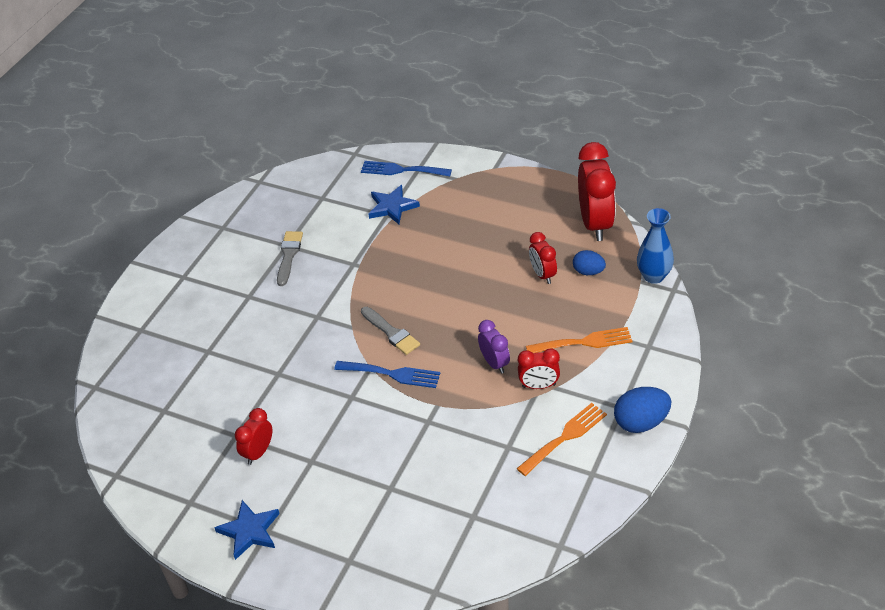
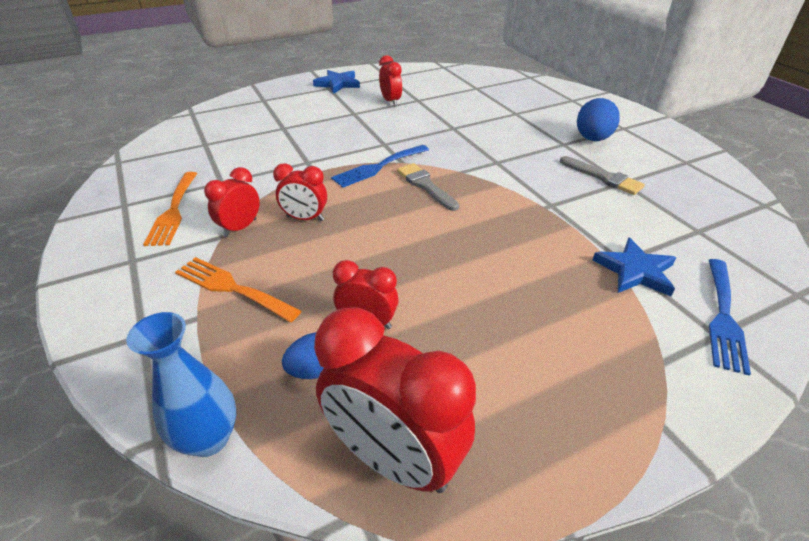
camera: 125 degrees right, 5 degrees down
(391, 333) = (425, 185): grey brush -> grey brush turned 60 degrees clockwise
(401, 170) = (723, 317): blue fork -> blue fork turned 150 degrees clockwise
(494, 363) = (305, 218): purple clock -> red clock
(584, 342) = (232, 288): orange fork -> orange fork turned 90 degrees clockwise
(641, 422) = (97, 260): blue egg -> blue egg (592, 139)

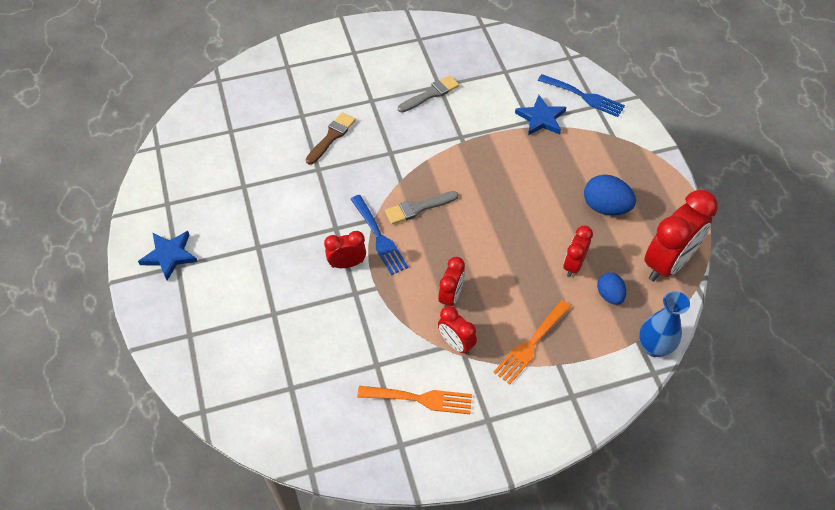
camera: 80 degrees left, 15 degrees up
(390, 101) = (239, 210): red clock -> red clock (347, 264)
(498, 129) = (331, 137): none -> brown brush
(592, 139) = (368, 79): blue egg -> blue egg (605, 207)

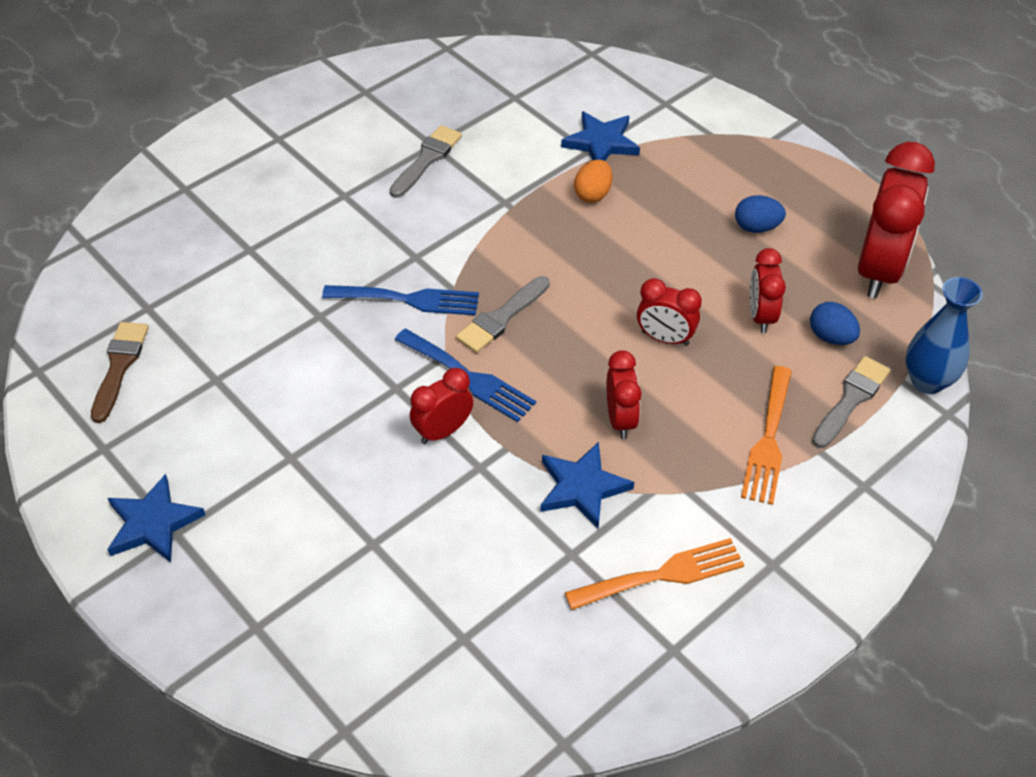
camera: 25 degrees left, 5 degrees down
(331, 137) = (313, 264): brown brush -> brown brush (119, 366)
(405, 328) = (582, 487): none -> blue star
(456, 343) = (666, 479): red clock -> red clock (665, 338)
(516, 150) = (593, 194): none -> orange egg
(584, 96) = (642, 97): blue fork -> blue fork (408, 299)
(597, 339) = (851, 399): none -> grey brush
(605, 207) = (756, 227): blue egg -> blue egg, size x0.64

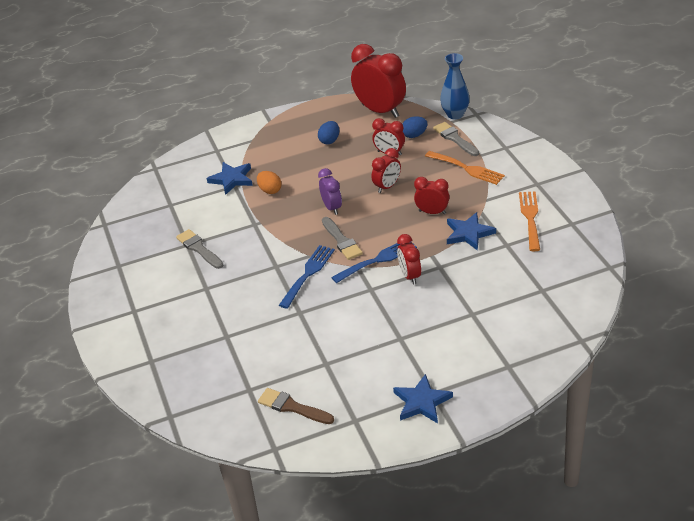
camera: 65 degrees left, 10 degrees down
(580, 282) = (332, 207): none -> purple clock

